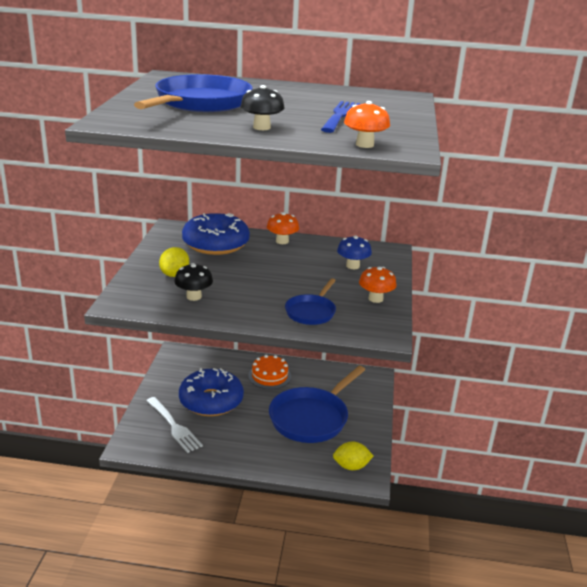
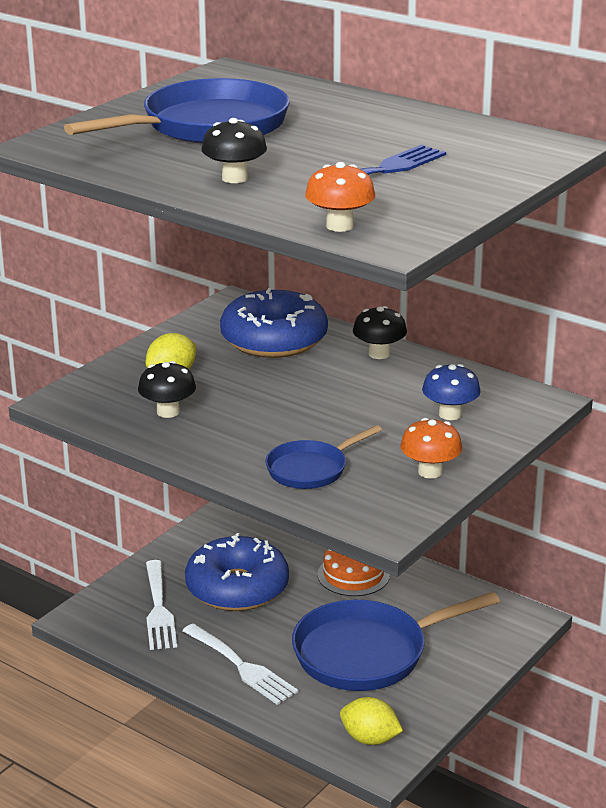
camera: 30 degrees right, 0 degrees up
(249, 446) = (242, 667): none -> white fork
(282, 241) = (379, 354): orange mushroom -> black mushroom

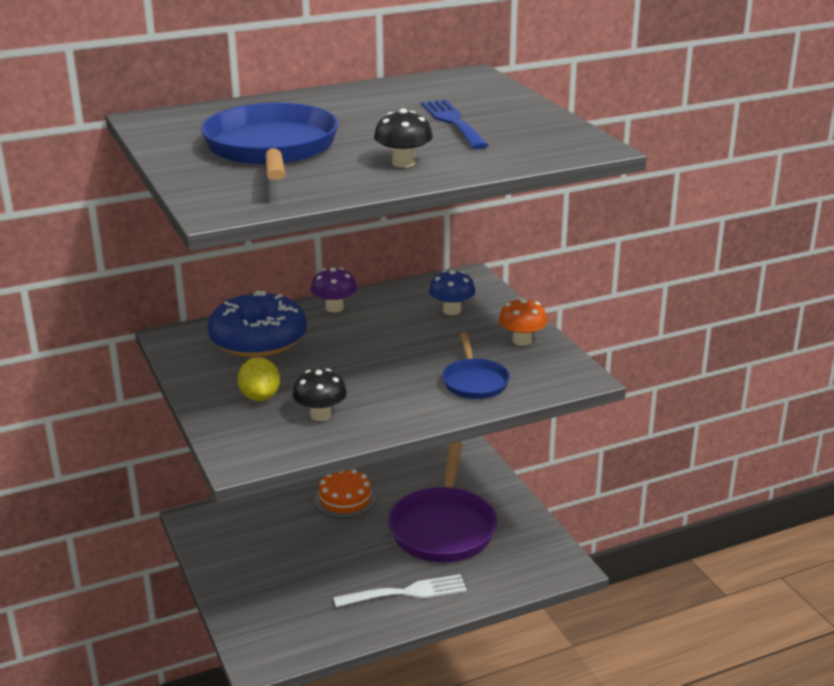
camera: 60 degrees left, 0 degrees up
(159, 609) = (291, 611): white fork -> none
(237, 588) = (304, 560): blue donut -> none
(340, 226) = (543, 154): orange mushroom -> none
(367, 653) = (443, 527): blue pan -> purple pan
(370, 739) = (539, 562): yellow lemon -> none
(379, 354) = (334, 308): black mushroom -> purple mushroom

